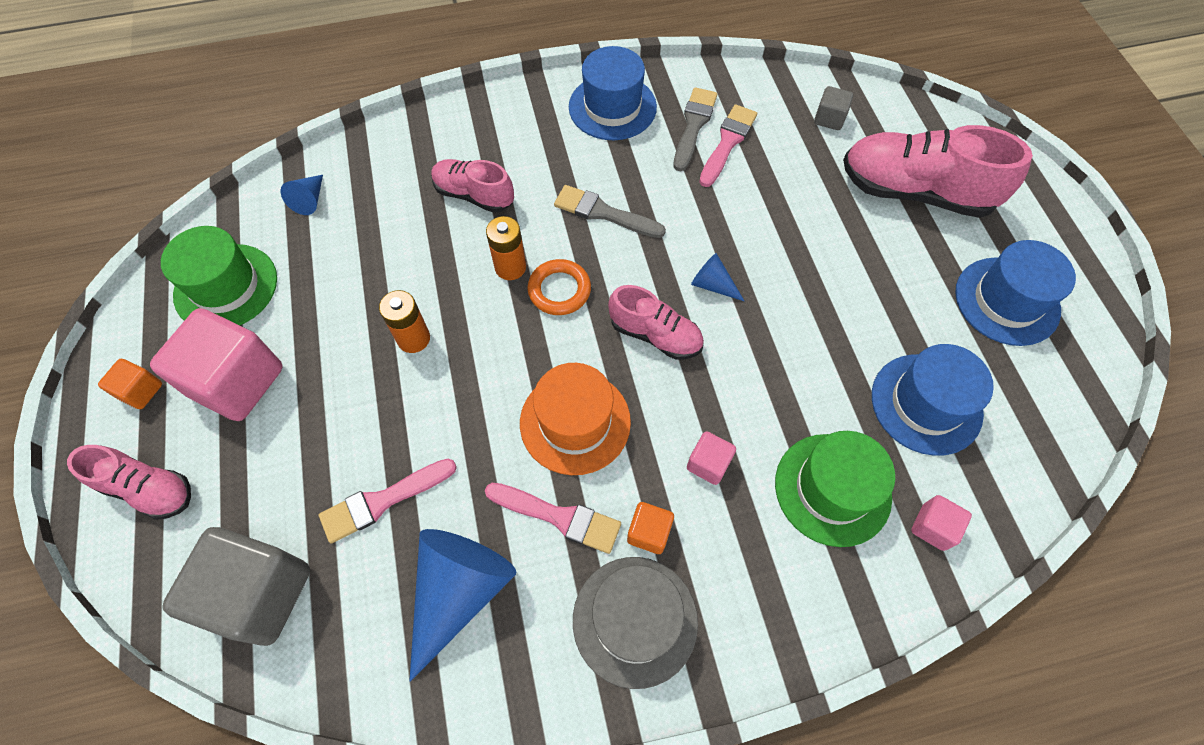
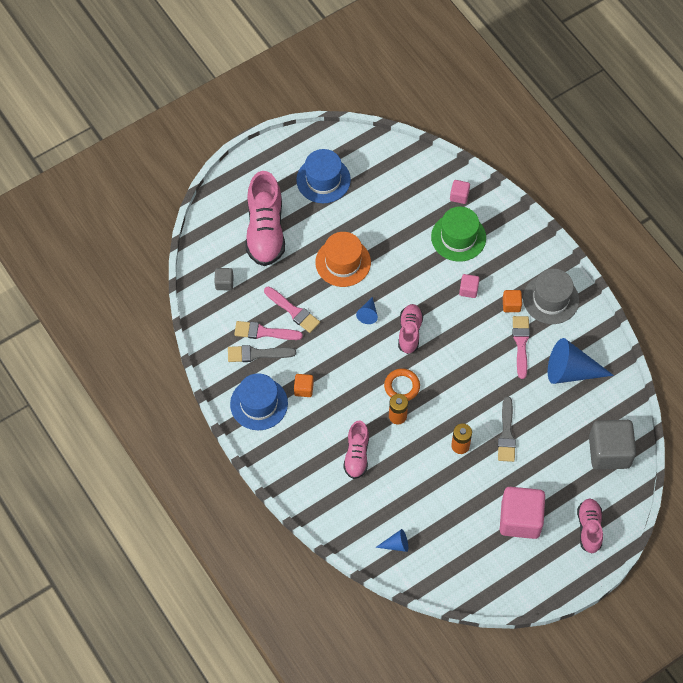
camera: 110 degrees left, 0 degrees up
(141, 391) = (545, 564): orange cube -> orange cube (303, 389)
(226, 287) = (470, 558): green hat -> none
(383, 501) = (547, 420): pink brush -> pink brush (293, 311)
(575, 422) = (472, 353): orange hat -> orange hat (343, 262)
(603, 213) = (342, 382): grey brush -> grey brush (506, 433)
(926, 404) = (398, 207): blue hat -> none

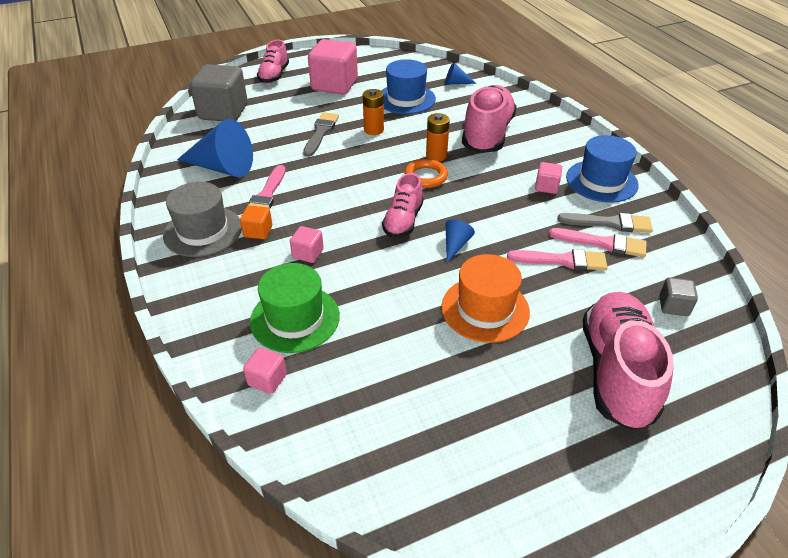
camera: 170 degrees left, 20 degrees down
(293, 311) = (562, 260): pink brush -> pink brush turned 135 degrees clockwise
(303, 389) = (546, 187): orange cube -> pink cube
(323, 180) = (510, 446): blue hat -> blue hat (406, 99)
(356, 455) = (487, 134): pink shoe -> pink shoe, size x1.73

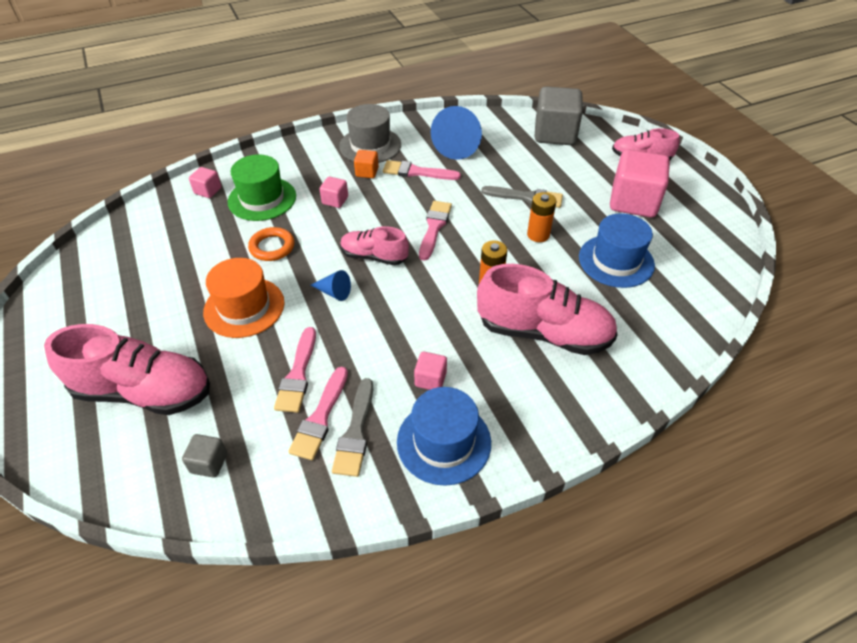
camera: 90 degrees right, 5 degrees up
(360, 184) = (434, 227): none -> pink brush
(425, 176) = (449, 274): orange ring -> orange ring (272, 247)
(456, 83) = (675, 310): blue cone -> none

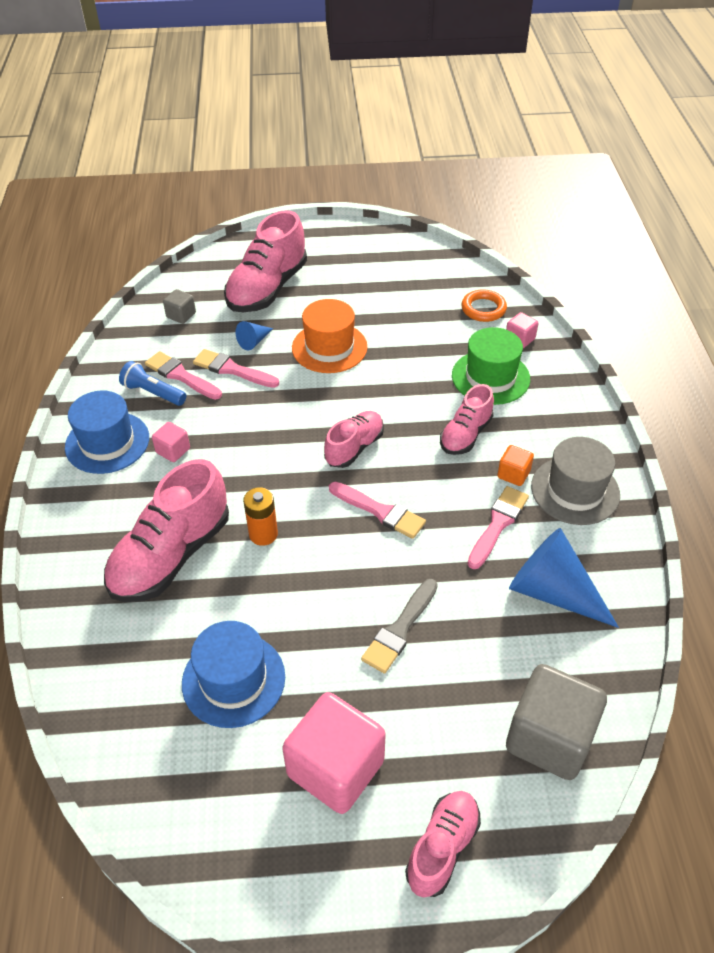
camera: 110 degrees right, 0 degrees up
(272, 247) = (405, 375): orange ring -> orange ring (483, 309)
(334, 292) = (317, 408): blue cone -> blue cone (254, 341)
(335, 200) = (465, 434): pink cube -> pink shoe
(355, 432) = (153, 393): grey brush -> blue flashlight
(538, 235) = (320, 612): orange battery -> none

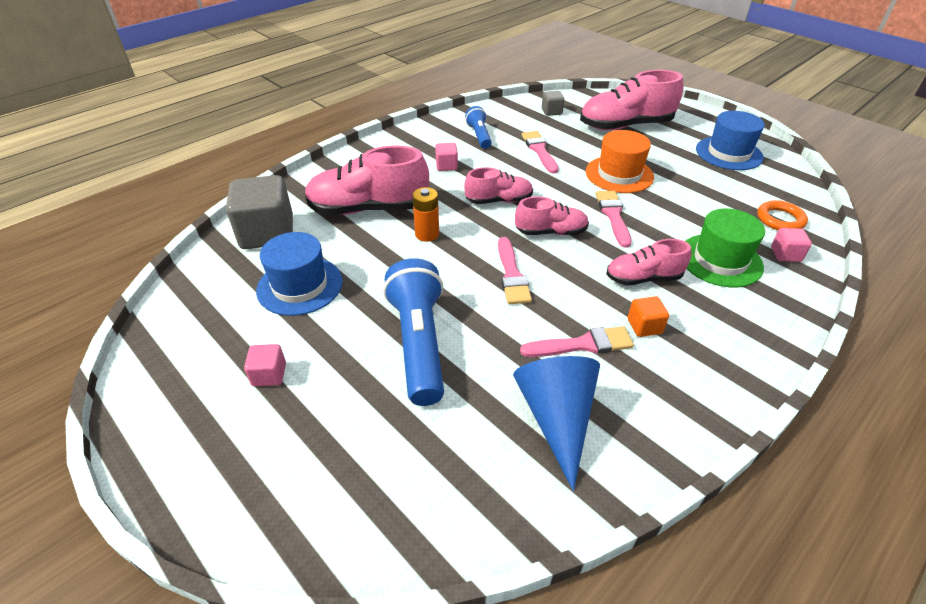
camera: 50 degrees right, 5 degrees down
(107, 442) = (422, 142): blue hat -> blue hat (729, 153)
(181, 376) = (506, 137): pink brush -> pink brush (613, 215)
(254, 341) = (574, 145): blue cone -> none
(335, 768) = (269, 375): pink cube -> pink cube, size x0.46
(400, 629) = (419, 343): grey brush -> blue flashlight
(442, 848) = (242, 479): pink shoe -> pink shoe (499, 201)
(549, 738) = (404, 499): grey cube -> grey cube (267, 233)
(575, 490) = (682, 375): grey hat -> none

